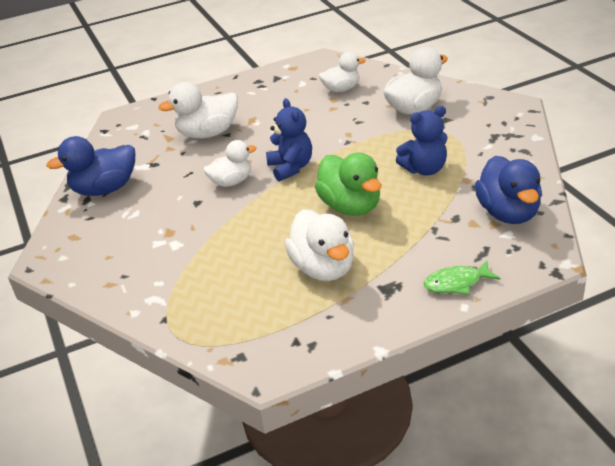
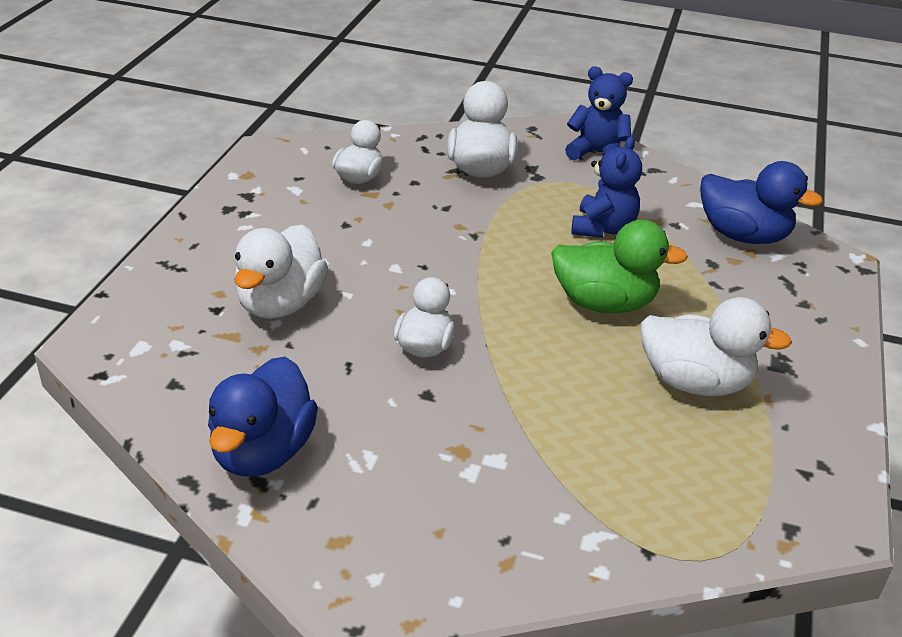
camera: 55 degrees left, 0 degrees up
(291, 168) = (465, 294): blue teddy bear -> blue teddy bear (597, 153)
(456, 283) = (819, 324): green fish -> none

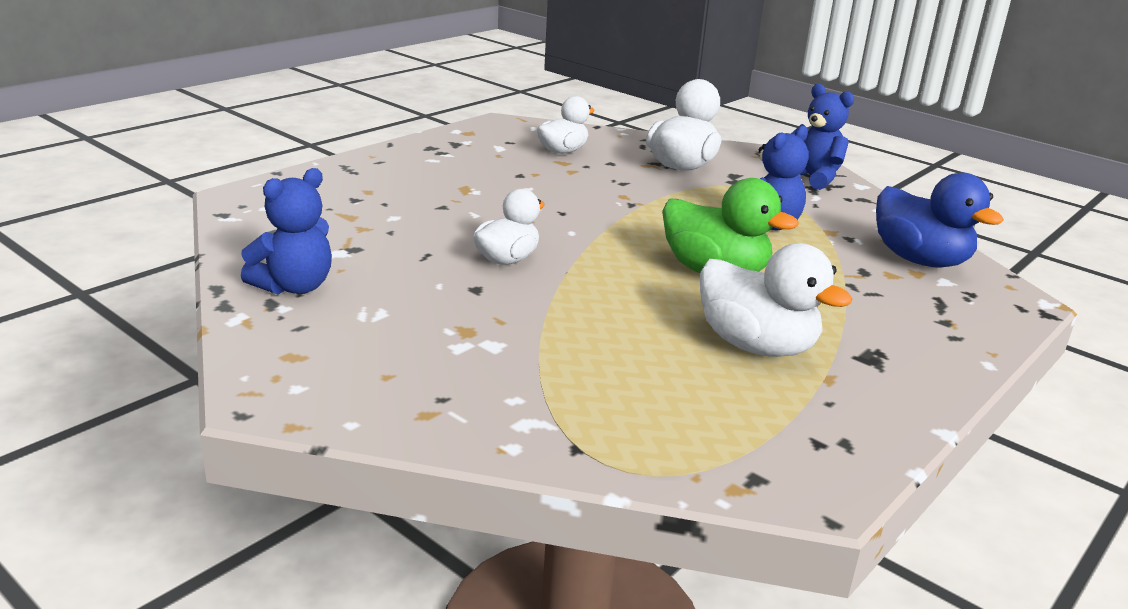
camera: 25 degrees right, 10 degrees down
(263, 452) = (294, 287): blue duck -> blue teddy bear
(280, 304) = (410, 207): white duck -> none

